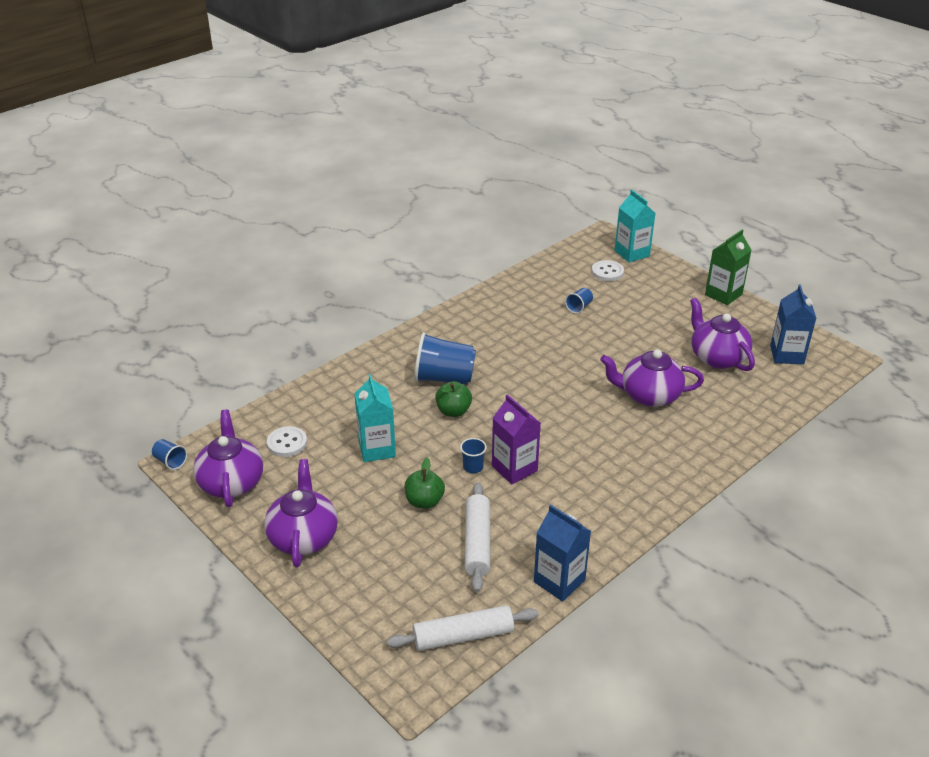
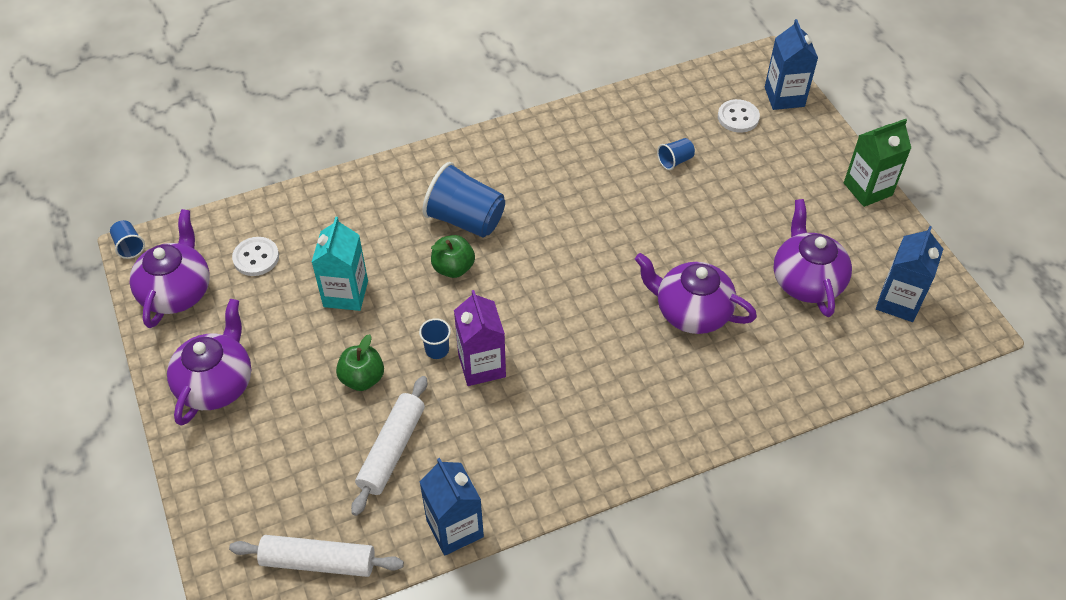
camera: 20 degrees right, 15 degrees up
(632, 253) = (784, 97): turquoise carton -> blue carton

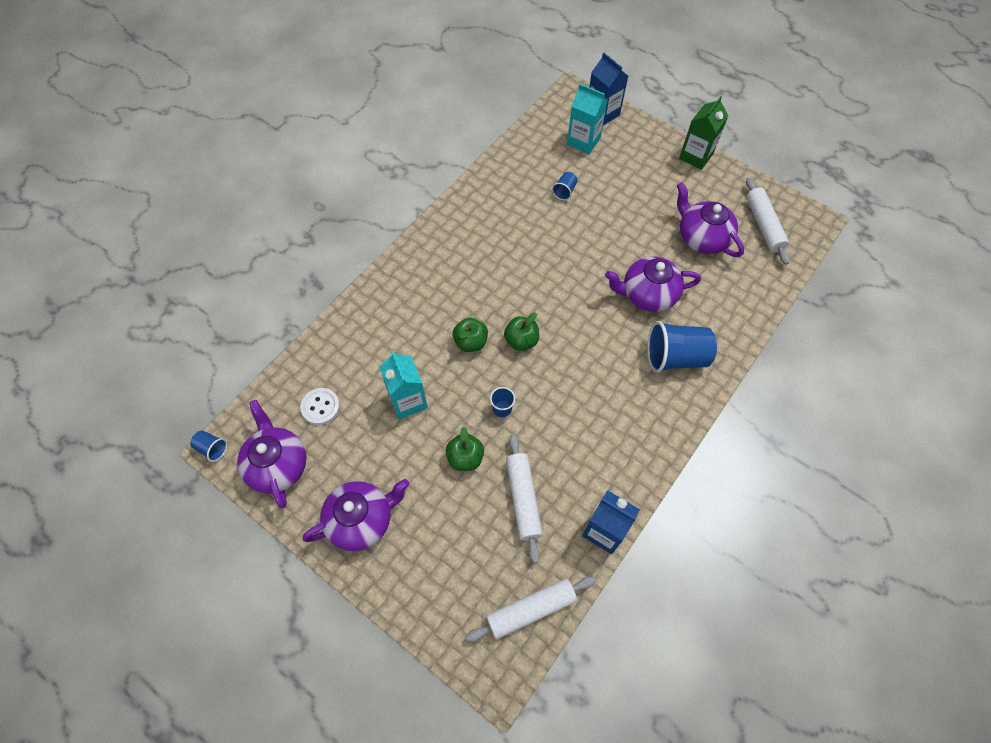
camera: 30 degrees left, 10 degrees up
(217, 384) = (361, 520): purple teapot -> purple teapot turned 75 degrees clockwise
(465, 219) = (454, 301): blue cup -> blue cup (675, 357)
(482, 365) = (540, 404): purple carton -> none
(509, 292) = (521, 340): none -> green apple
(738, 117) = (583, 141): white button -> turquoise carton
(898, 302) = (763, 225): blue carton -> white rolling pin

